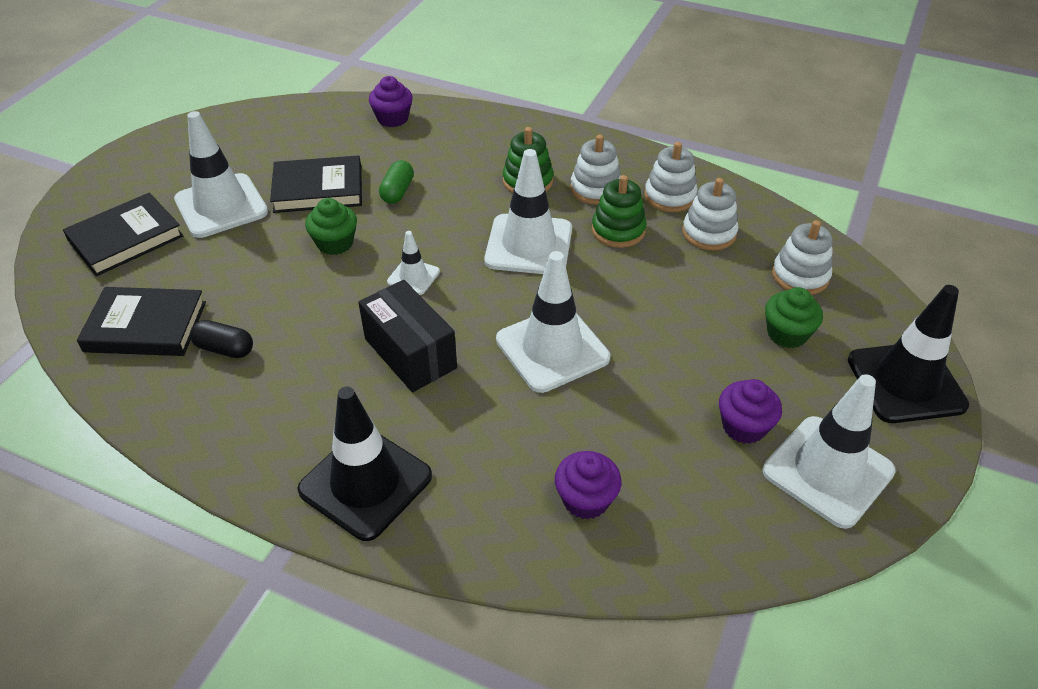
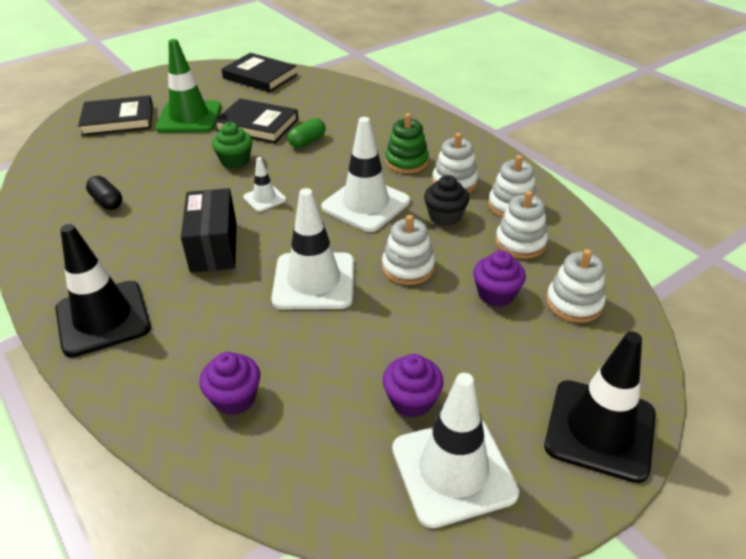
camera: 30 degrees right, 5 degrees down
(146, 326) = (78, 173): black book -> black book (260, 76)
(221, 206) = (189, 117): white traffic cone -> green traffic cone
(393, 118) = (349, 95): purple cupcake -> purple cupcake (496, 294)
(618, 230) = (445, 216): green stacking toy -> black cupcake
(629, 298) = (408, 267): none -> white stacking toy
(787, 334) = (519, 344): green cupcake -> none

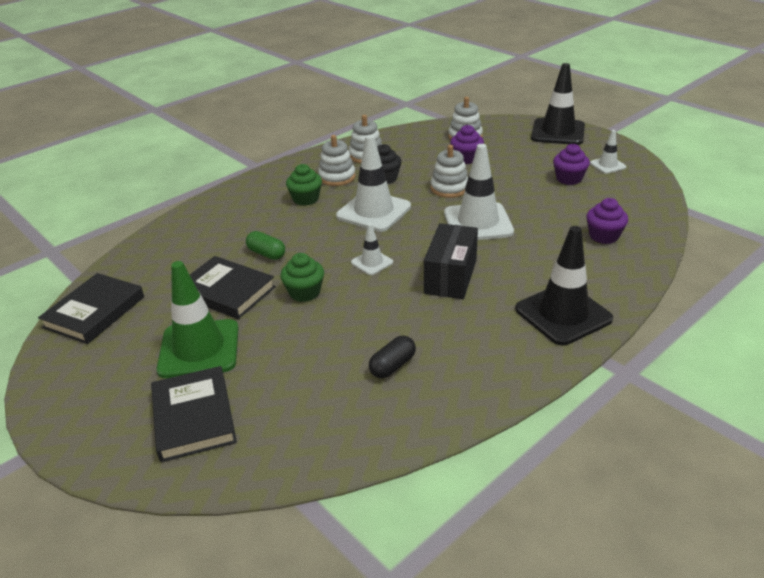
camera: 95 degrees left, 5 degrees down
(214, 246) = (450, 276): black box -> black box turned 60 degrees counterclockwise
(257, 125) = (227, 291): black book -> black book turned 75 degrees counterclockwise
(406, 162) = (306, 199): green stacking toy -> green cupcake
(453, 470) = (607, 165): white traffic cone -> white traffic cone, size x0.50
(520, 243) = (410, 152): white stacking toy -> none

